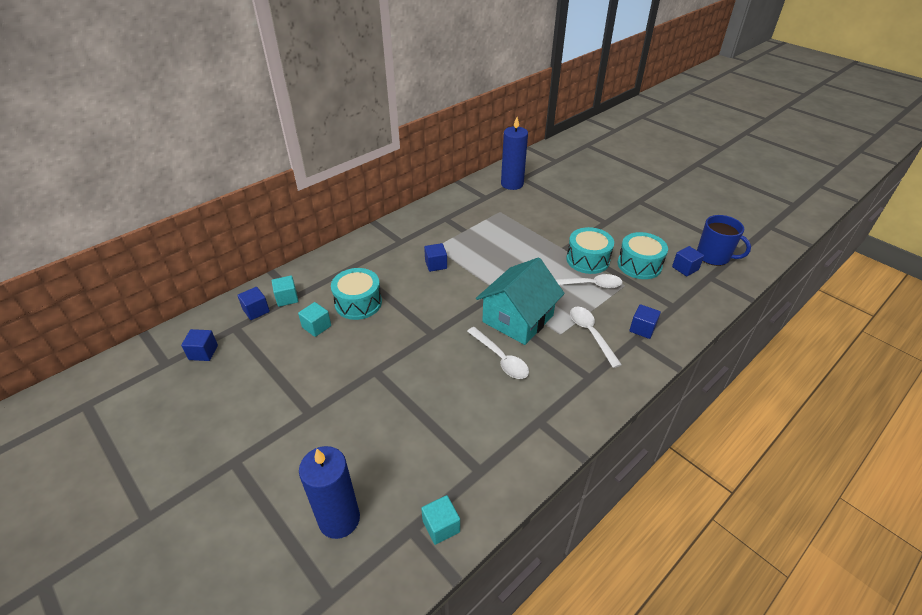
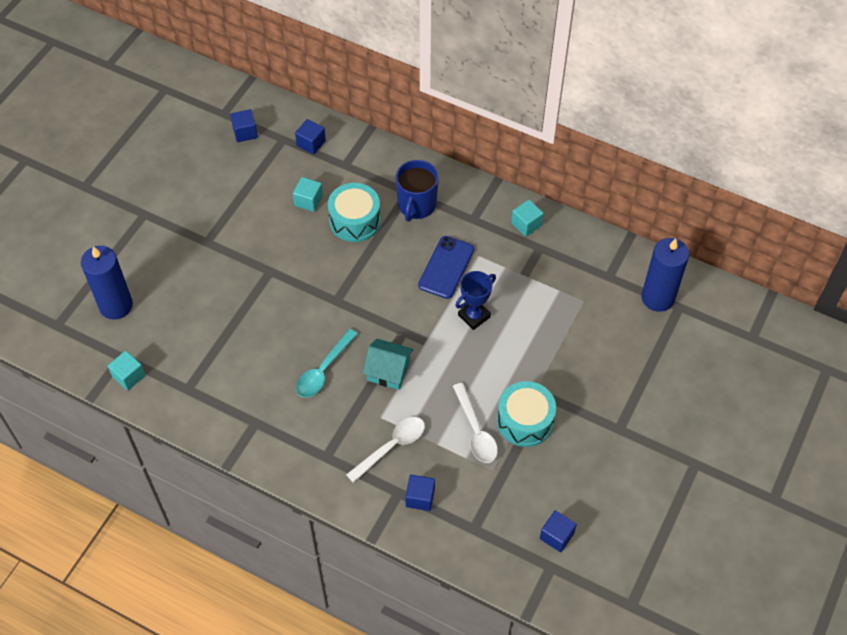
camera: 70 degrees right, 15 degrees up
(287, 298) = (337, 159): turquoise cube -> turquoise cube (526, 224)
(436, 264) = (446, 267): blue cube -> blue phone
(487, 261) = (474, 316): none -> blue trophy
(501, 359) = (323, 370): white spoon -> turquoise spoon
(518, 318) = (388, 371): turquoise house -> turquoise house, size x0.57
(639, 265) = (540, 481): turquoise drum -> none
(714, 256) = (599, 570): blue mug -> blue mug (416, 205)

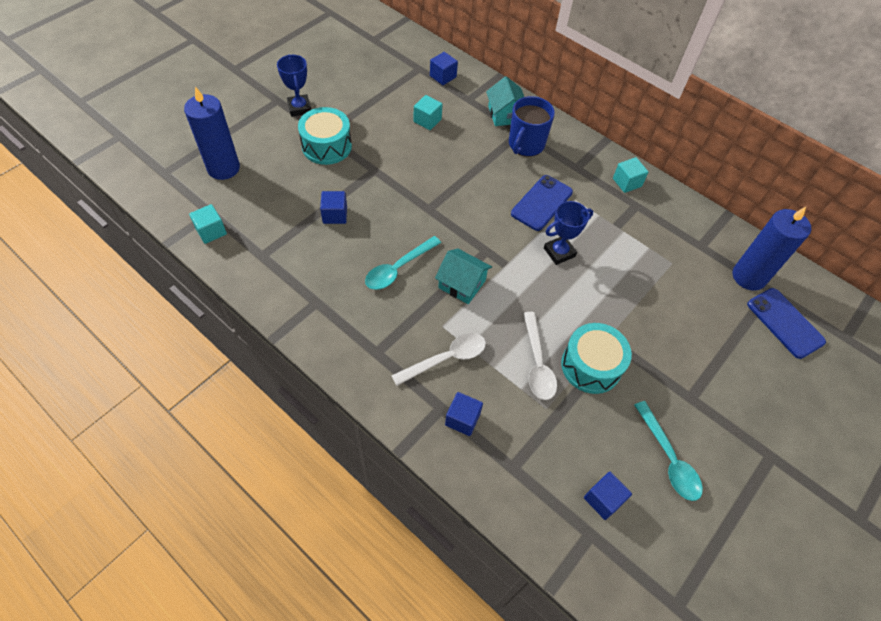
camera: 10 degrees right, 0 degrees up
(170, 218) = (299, 108): none -> blue trophy
(245, 132) = (387, 57): blue cube -> blue cube (335, 215)
(355, 221) = (465, 145): turquoise drum -> turquoise drum (327, 146)
(387, 174) = (505, 114): none -> turquoise house
(607, 487) = (668, 458): none -> turquoise spoon
(695, 337) = (785, 323): none -> blue phone

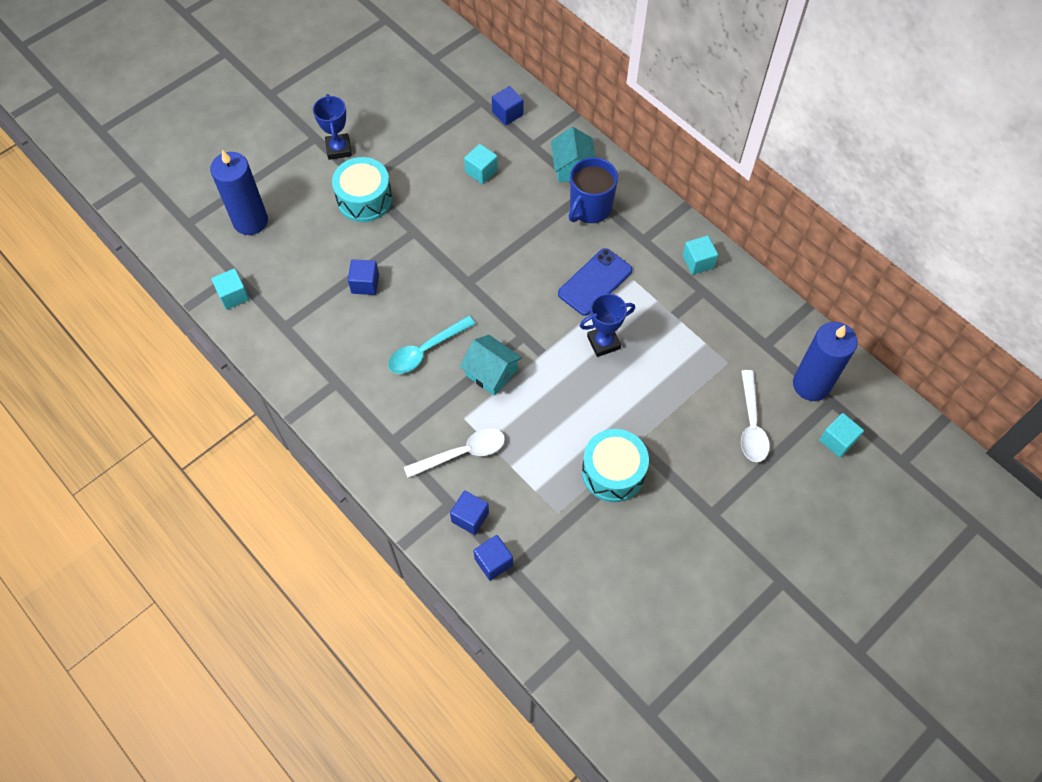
camera: 10 degrees right, 5 degrees up
(537, 363) = (557, 465): white spoon -> white spoon (751, 424)
(603, 499) = (598, 609): blue cube -> blue cube (493, 562)
(668, 458) = (673, 574): turquoise spoon -> none
(785, 323) = (837, 440): blue phone -> turquoise cube

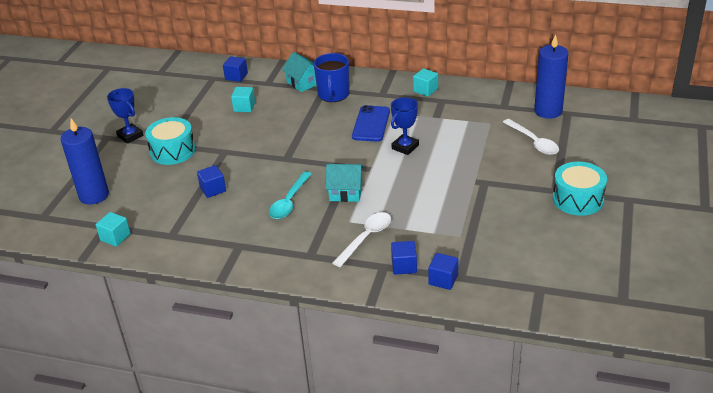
camera: 30 degrees left, 25 degrees down
(613, 472) = (474, 200): turquoise drum -> turquoise drum (578, 199)
(837, 440) = (589, 127): turquoise cube -> none

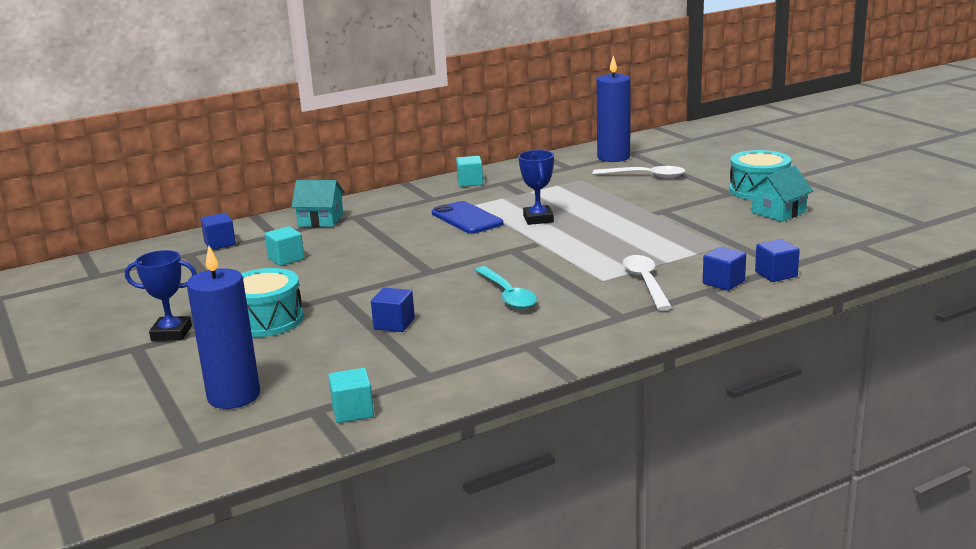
camera: 45 degrees left, 15 degrees down
(333, 95) = (377, 216): blue mug -> none
(345, 192) = (551, 265): turquoise house -> turquoise house (778, 212)

